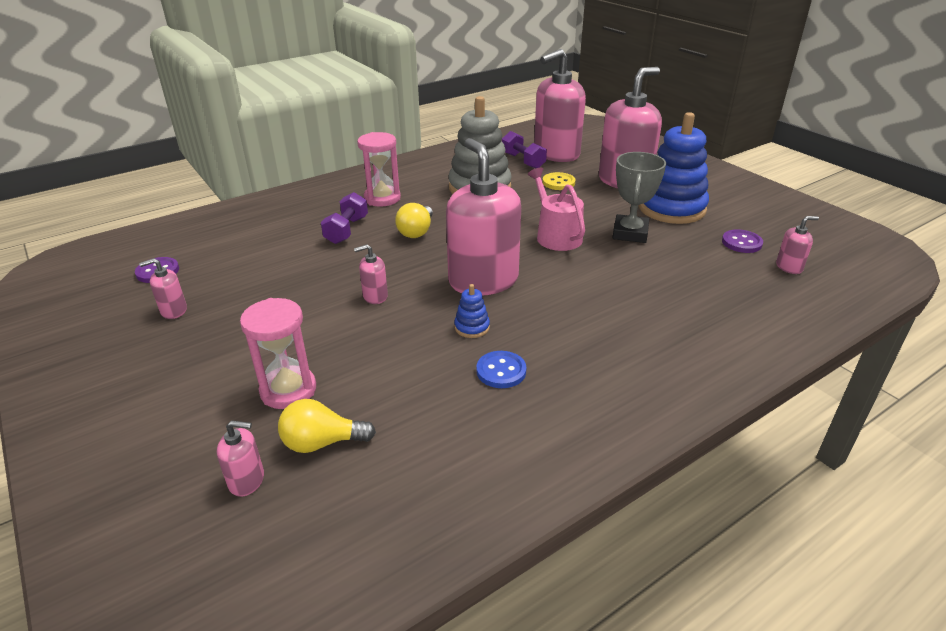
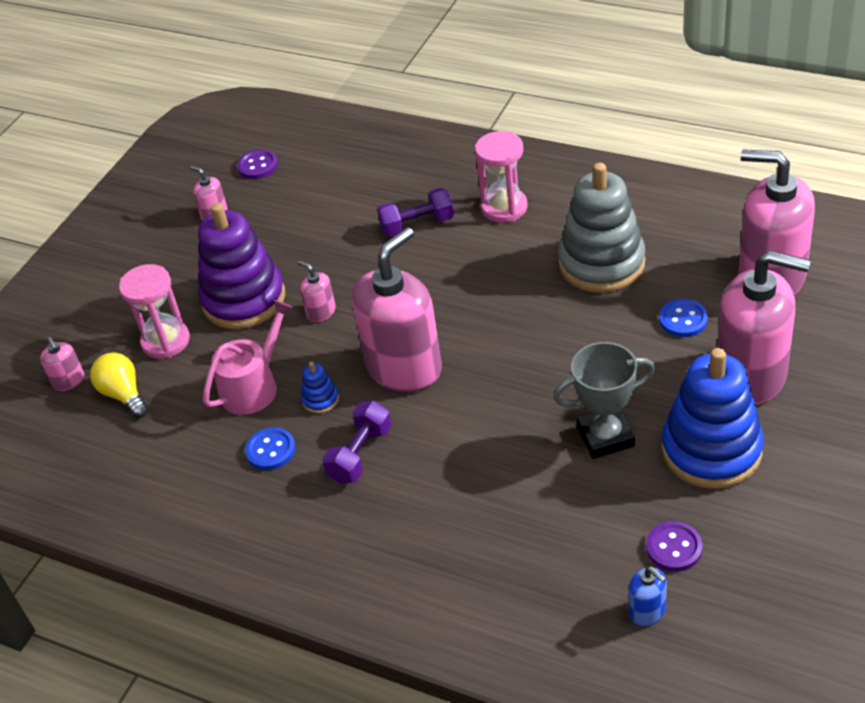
camera: 65 degrees right, 10 degrees up
(303, 328) = (244, 299): none -> purple stacking toy
(416, 232) = (457, 272): yellow light bulb -> none
(523, 161) = (715, 260): purple dumbbell -> purple dumbbell (360, 454)
(556, 235) = (543, 378): pink watering can -> pink watering can (253, 386)
(558, 183) = (683, 319): yellow button -> blue button
(789, 267) = (647, 611): pink soap dispenser -> blue soap dispenser

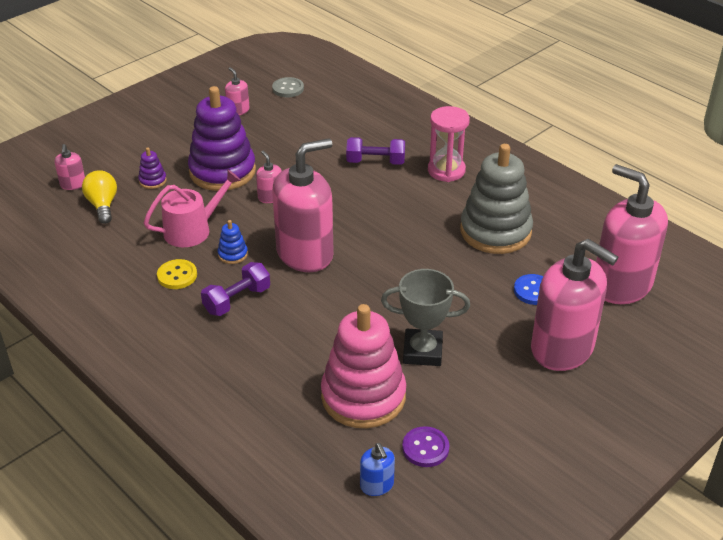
camera: 15 degrees right, 5 degrees down
(166, 341) = (152, 181): pink hourglass -> purple stacking toy
(258, 166) = (288, 88): purple button -> grey button
(270, 450) = (177, 275): blue button -> yellow button
(572, 514) = (363, 396): none -> pink stacking toy
(711, 450) = (498, 390): blue stacking toy -> none

